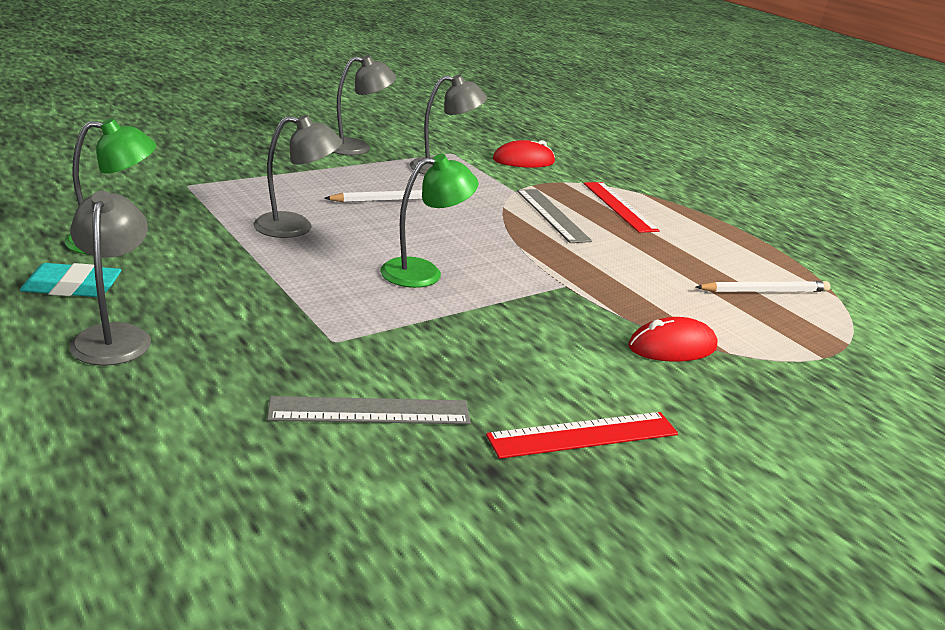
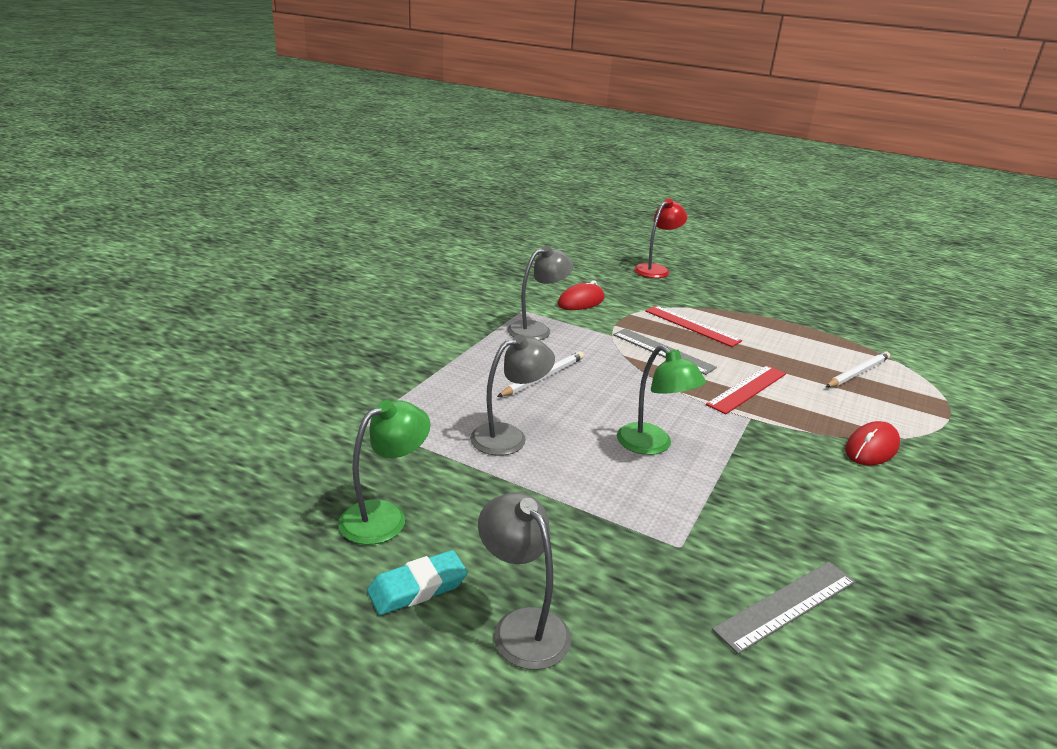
camera: 25 degrees left, 0 degrees up
(357, 148) = (449, 329): grey lamp -> none
(423, 272) = (652, 445): green lamp -> green lamp turned 105 degrees clockwise
(583, 435) = (921, 555): red ruler -> red ruler (747, 389)
(652, 158) = (656, 269): none -> red lamp

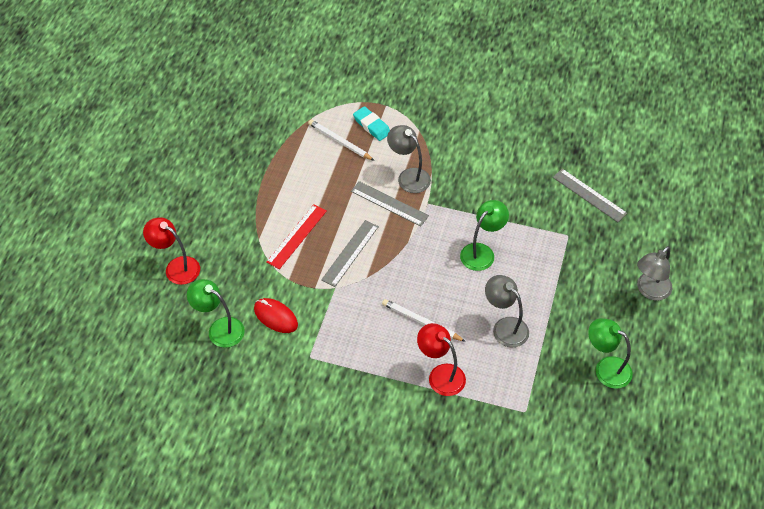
camera: 100 degrees left, 25 degrees up
(417, 588) = (647, 337): turquoise eraser -> turquoise eraser (372, 126)
(458, 375) = (440, 375): none -> red lamp
(537, 329) = (344, 339): grey lamp -> grey lamp (409, 176)
(576, 277) = (219, 328): none -> green lamp
(747, 389) = (389, 203): red ruler -> grey ruler
(871, 448) = (438, 147): red mouse -> none

